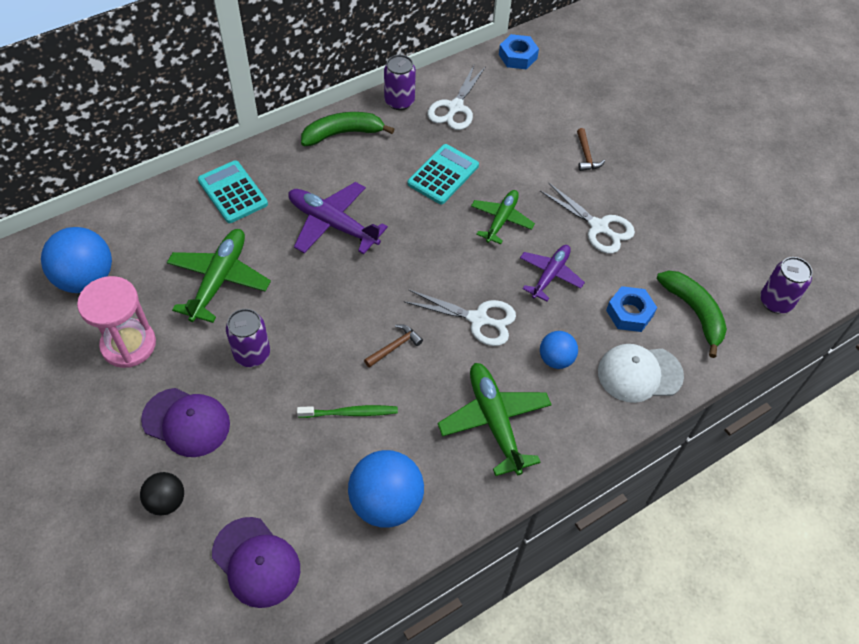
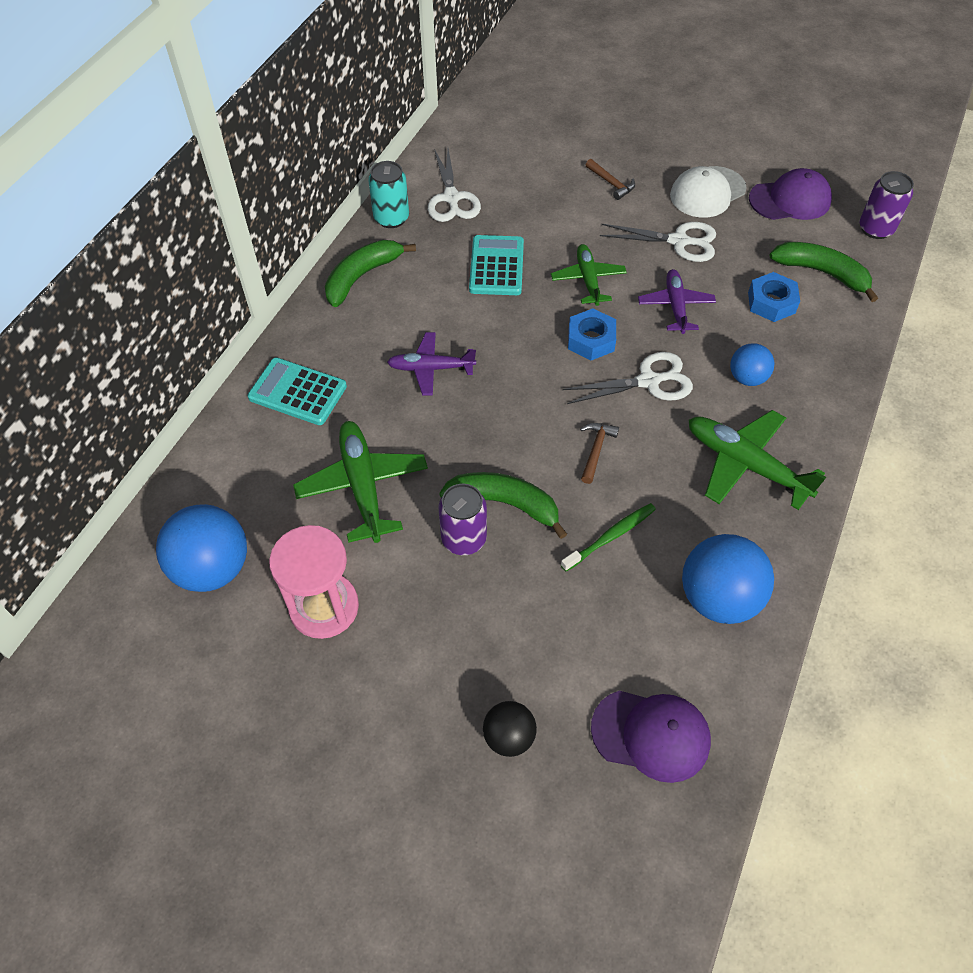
camera: 30 degrees left, 0 degrees up
(186, 422) = (457, 646): purple cap -> purple cap (790, 200)
(299, 346) = (504, 504): none -> green banana
(333, 224) = (431, 368): purple plane -> purple plane, size x0.66
(399, 101) = (391, 218): purple can -> turquoise can
(517, 56) = (468, 123): blue nut -> blue nut (591, 340)
(639, 374) = (826, 350): white cap -> white cap (707, 192)

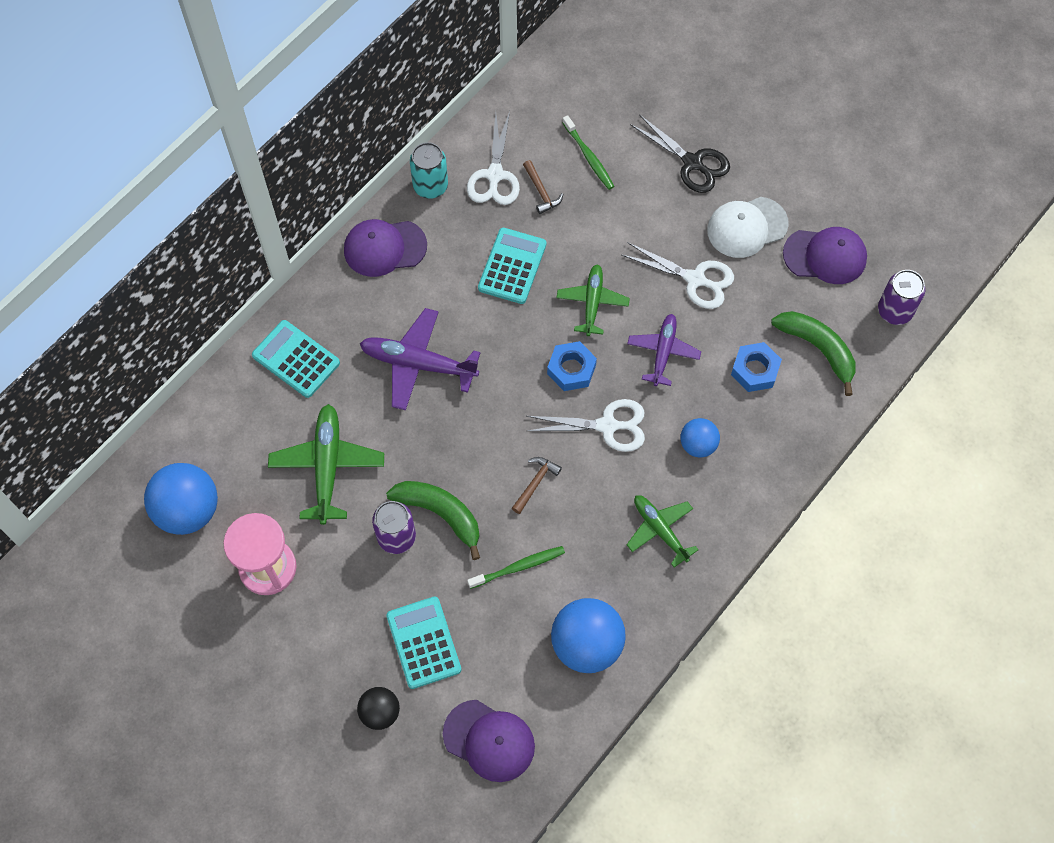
camera: 15 degrees right, 10 degrees up
(362, 276) = (384, 248): green banana -> purple cap
(431, 368) = (418, 364): purple plane -> purple plane, size x1.52
(533, 643) = (423, 642): none -> turquoise calculator
(536, 168) = (589, 157): none -> green toothbrush
(611, 183) = (656, 193): brown hammer -> brown hammer (541, 191)
(634, 154) = (692, 163): none -> black scissors
(745, 465) = (660, 530): green plane -> green plane, size x0.66

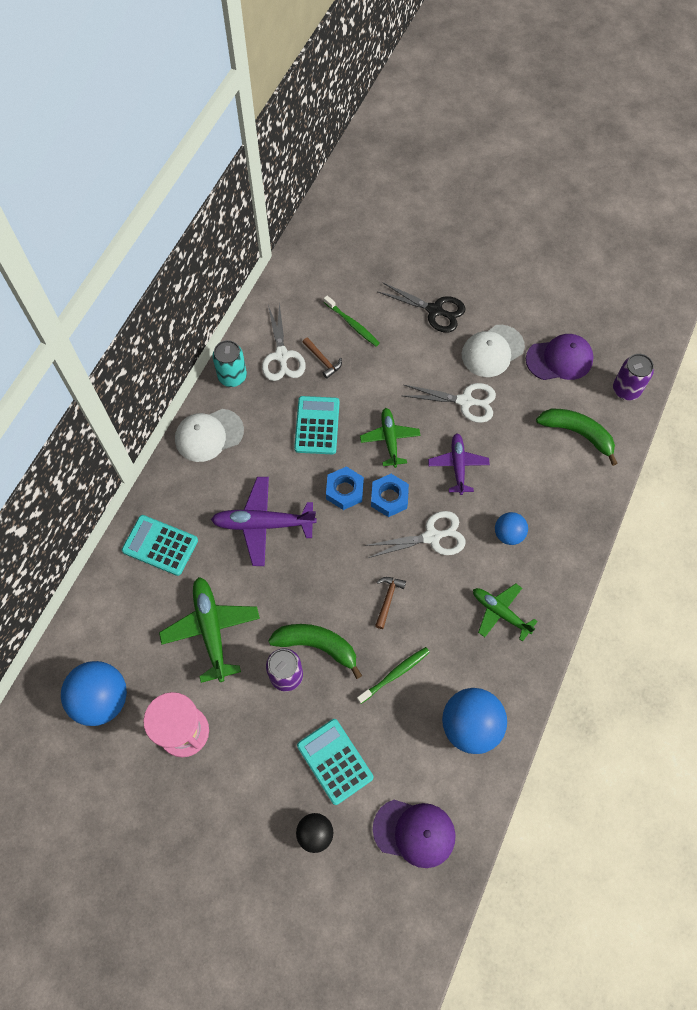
camera: 15 degrees left, 0 degrees up
(384, 248) = (209, 435): purple cap -> white cap
(755, 370) = (534, 462): blue nut -> blue nut (344, 491)

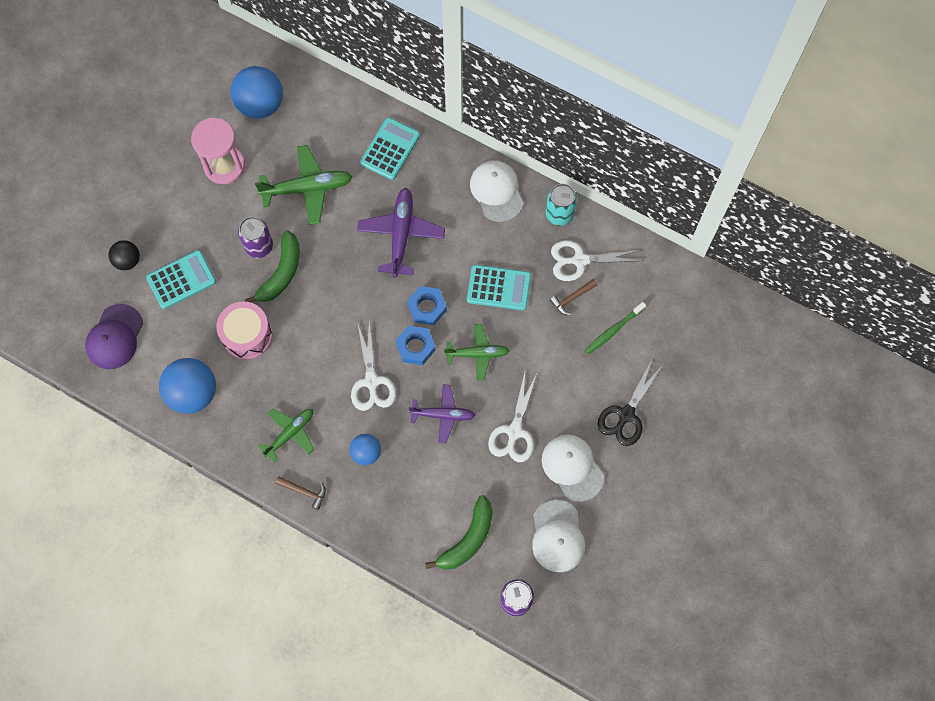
camera: 95 degrees right, 5 degrees up
(388, 599) = (315, 336): brown hammer -> brown hammer (304, 491)
(395, 674) = (247, 335): green toothbrush -> pink drum
(559, 359) = (557, 536): purple cap -> white cap

